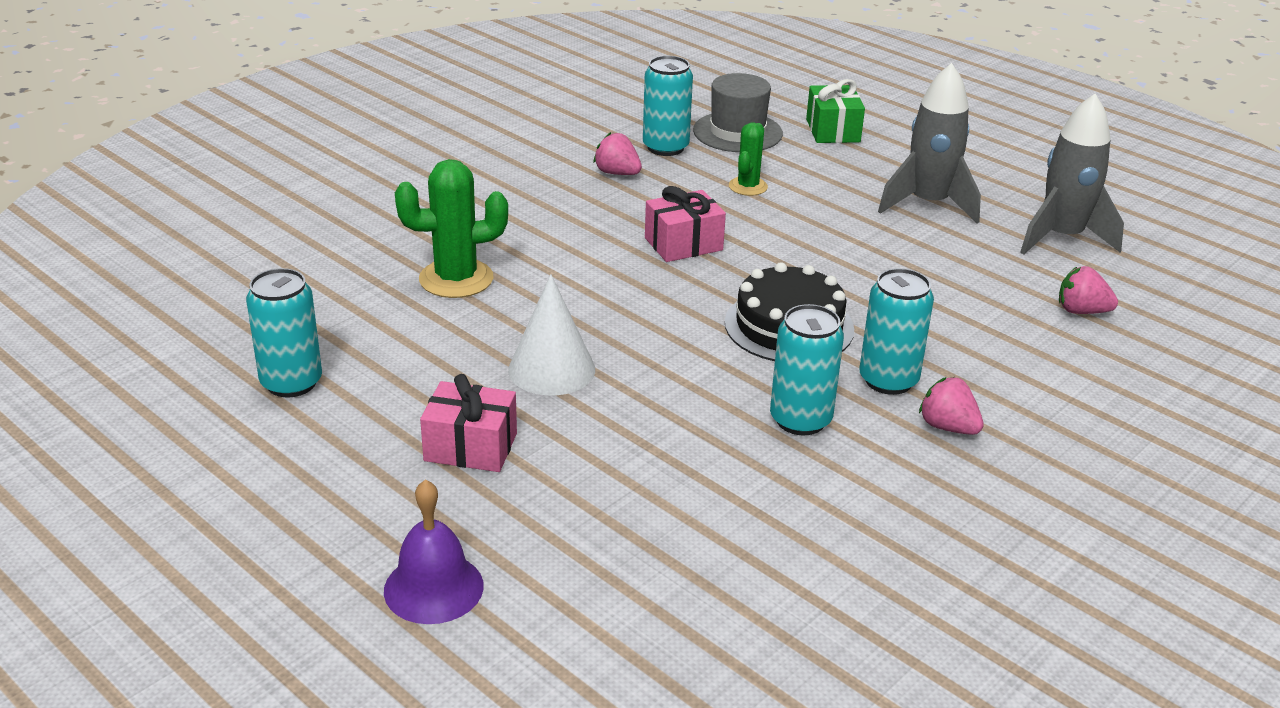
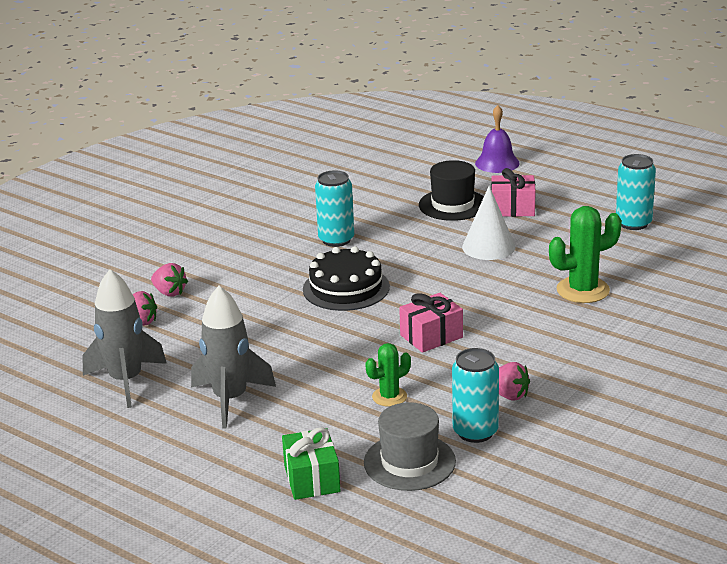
camera: 175 degrees right, 5 degrees down
(575, 473) = (452, 205): none -> black hat
(748, 186) = (389, 397): green cactus -> green cactus turned 45 degrees clockwise
(888, 380) = (283, 265): turquoise can -> none
(948, 427) = (251, 246): pink strawberry -> pink strawberry (169, 292)

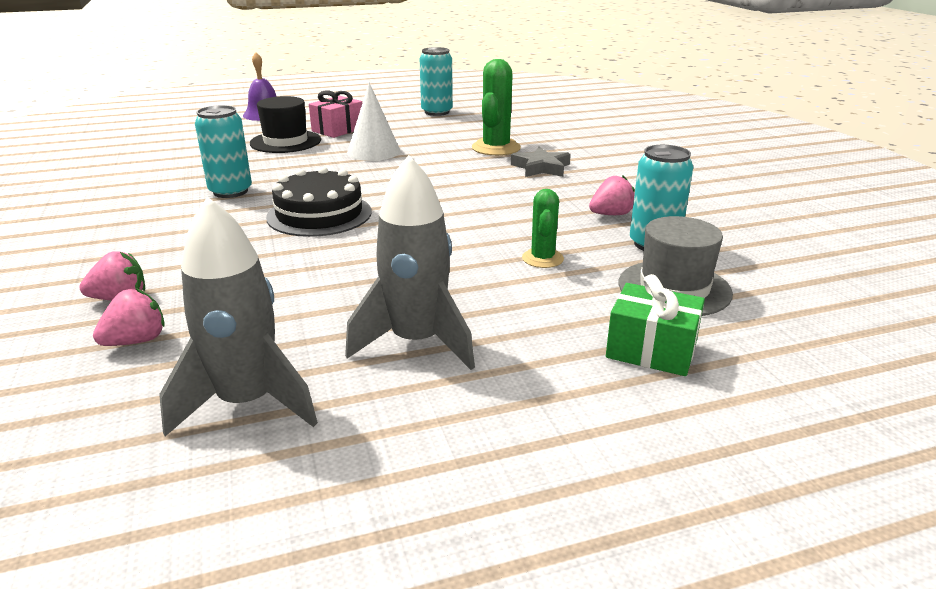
camera: 55 degrees left, 0 degrees up
(431, 336) = (468, 210): pink gift -> none
(567, 329) = (541, 168): none -> grey star

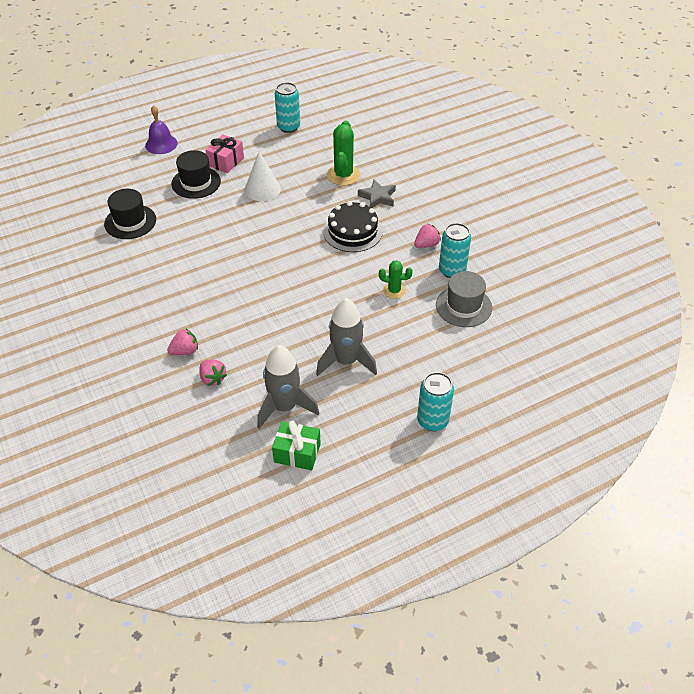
camera: 10 degrees left, 20 degrees up
(136, 341) = (212, 378): pink strawberry -> pink strawberry turned 105 degrees clockwise
(167, 165) = (130, 222): none -> black hat
(230, 191) = (190, 248): turquoise can -> turquoise can (432, 420)
(319, 214) = (256, 265): black cake -> black cake (352, 231)
(542, 258) = (394, 291): green cactus -> green cactus turned 75 degrees counterclockwise
(651, 350) = (454, 352): green gift -> green gift (297, 453)

